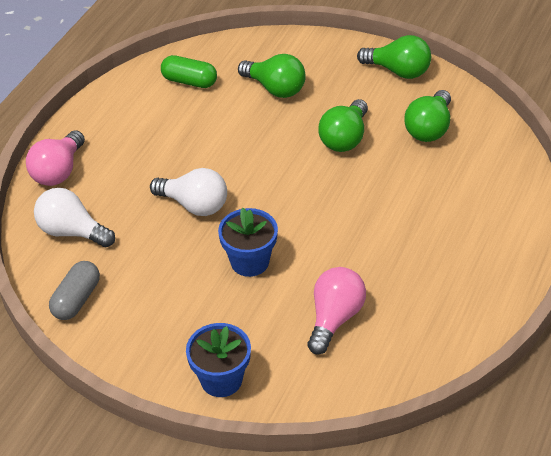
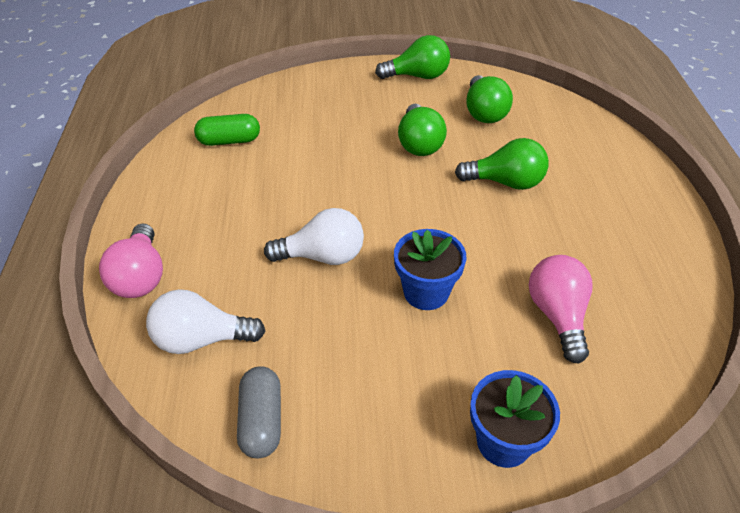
camera: 30 degrees left, 0 degrees up
(275, 88) = (319, 122): green light bulb -> green light bulb (505, 182)

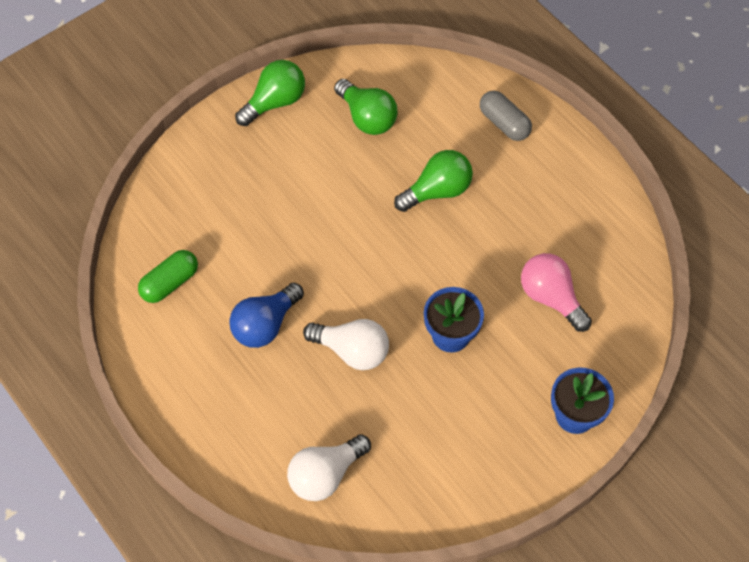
camera: 35 degrees left, 15 degrees up
(140, 276) = (229, 457): pink light bulb -> none
(262, 421) = (419, 502): grey capsule -> grey capsule (504, 123)
(270, 201) = (265, 324): none -> blue light bulb
(322, 256) = (352, 351): white light bulb -> white light bulb turned 60 degrees clockwise
(419, 143) = (338, 188): green light bulb -> none

